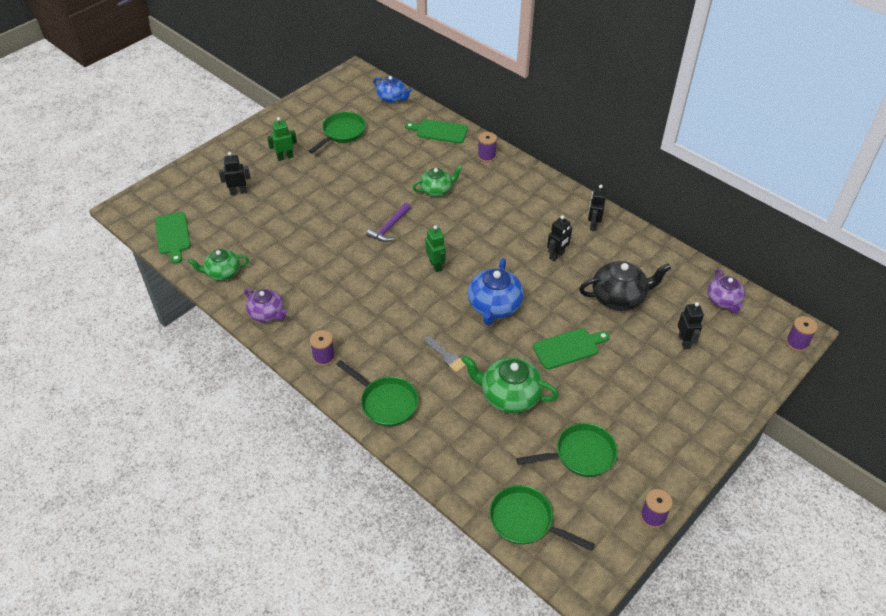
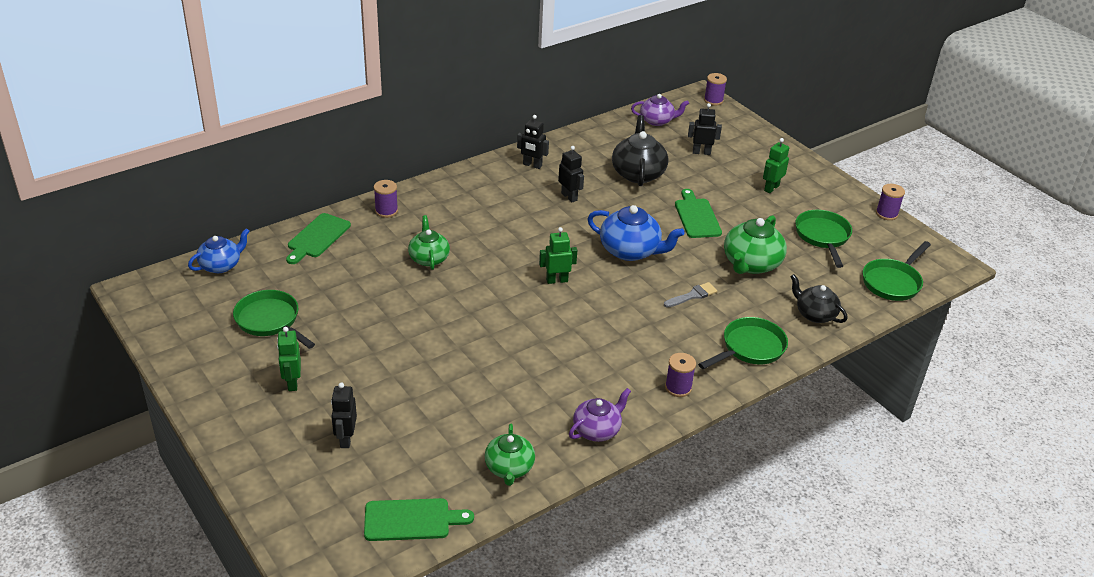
camera: 80 degrees left, 10 degrees down
(389, 227) = (480, 306): purple hammer -> none
(449, 451) = (815, 314): none -> black teapot
(649, 405) = (771, 188): none -> green robot

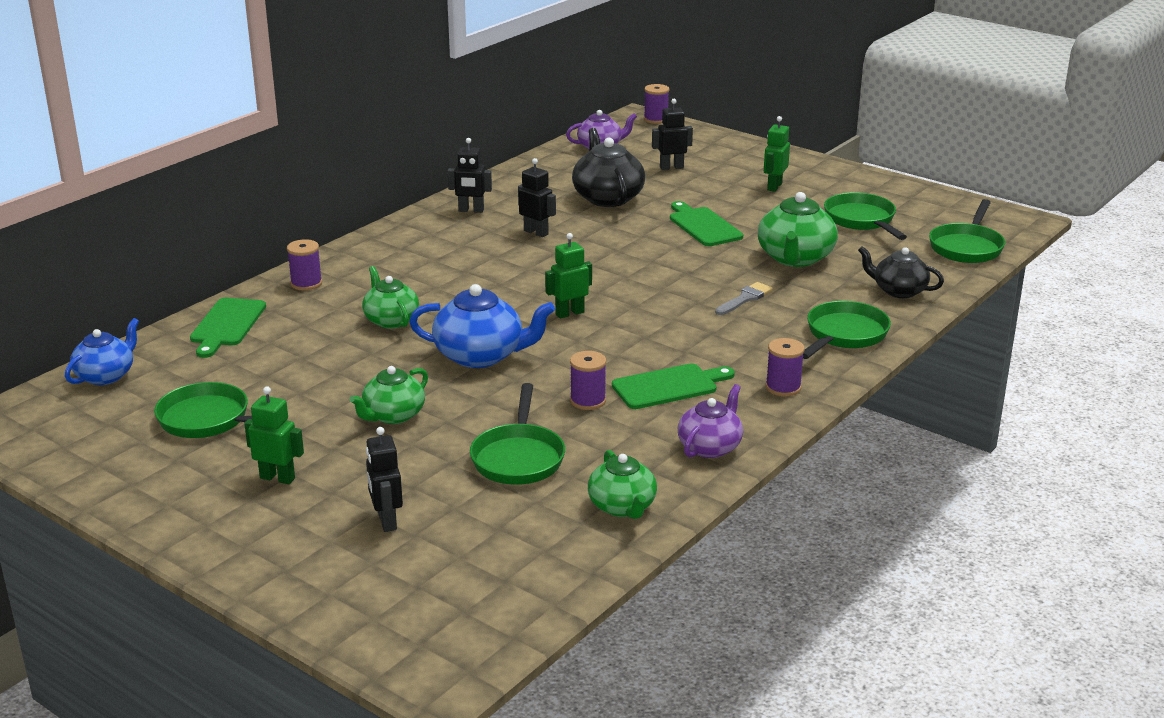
camera: 15 degrees left, 10 degrees down
(292, 383) = (277, 478): green robot -> green robot turned 135 degrees clockwise
(391, 346) = (393, 415): none -> green teapot
(411, 520) = (526, 586): green cutting board -> green cutting board (668, 386)
(458, 405) = (518, 458): none -> green pan
(630, 251) = (643, 270): blue teapot -> blue teapot (480, 356)
(886, 214) = (919, 188): purple spool -> purple spool (588, 401)

